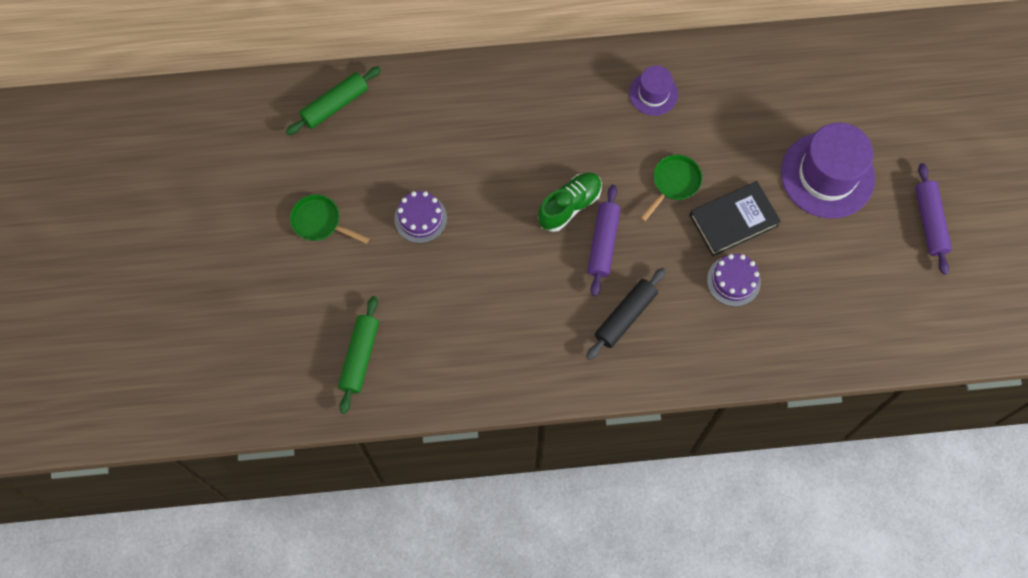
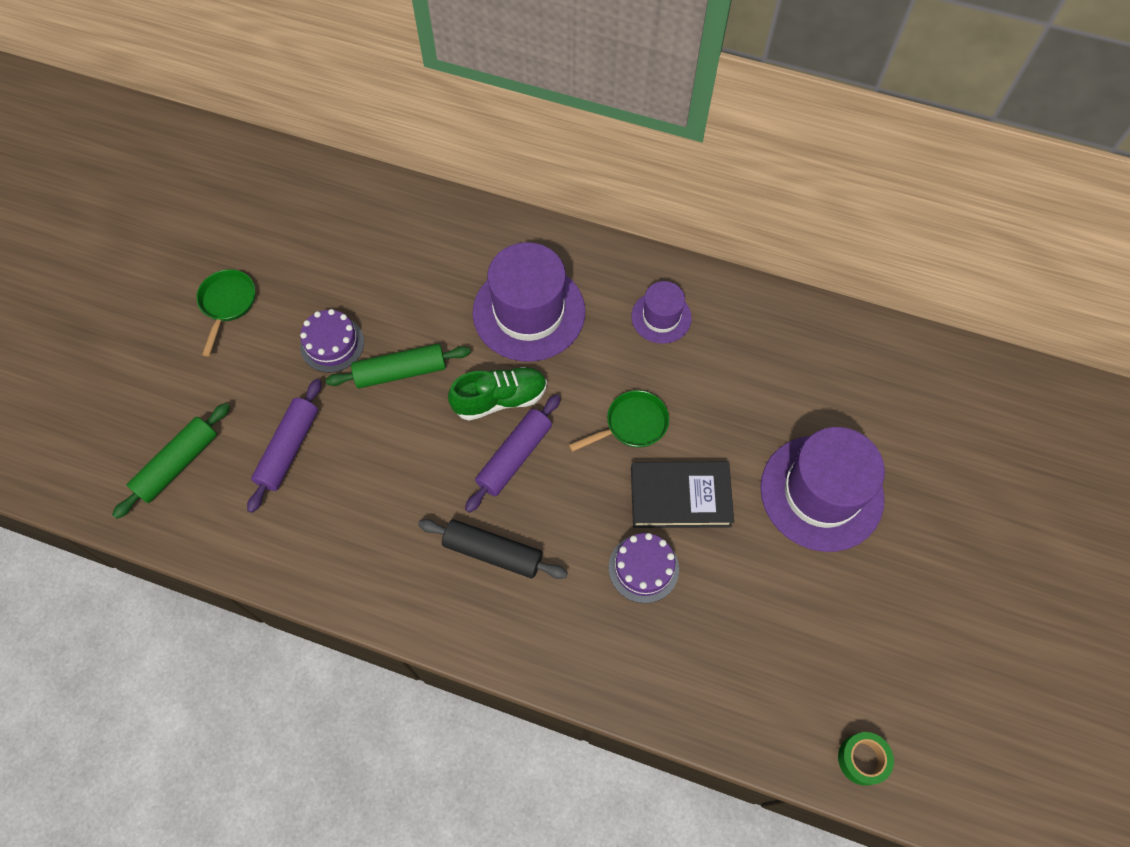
camera: 25 degrees right, 5 degrees down
(320, 222) = (227, 304): green pan -> green pan turned 45 degrees clockwise
(335, 105) = (316, 194): green rolling pin -> green rolling pin (400, 371)
(554, 131) = (529, 312): none -> purple hat
(625, 316) = (493, 552): black rolling pin -> black rolling pin turned 45 degrees clockwise
(929, 222) = (925, 605): purple rolling pin -> purple rolling pin (288, 449)
(933, 340) = (862, 759): none -> green tape

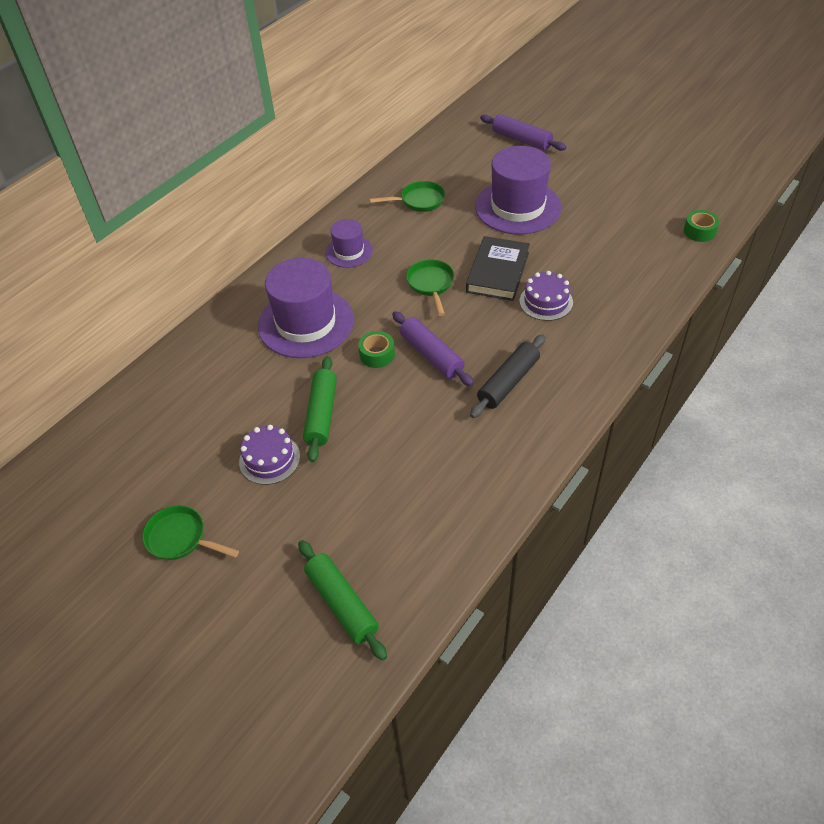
camera: 70 degrees left, 15 degrees down
(288, 449) = (362, 508): purple rolling pin -> purple rolling pin (521, 140)
(500, 399) = (377, 354): green shoe -> green tape
(786, 367) = (419, 201): none -> green pan

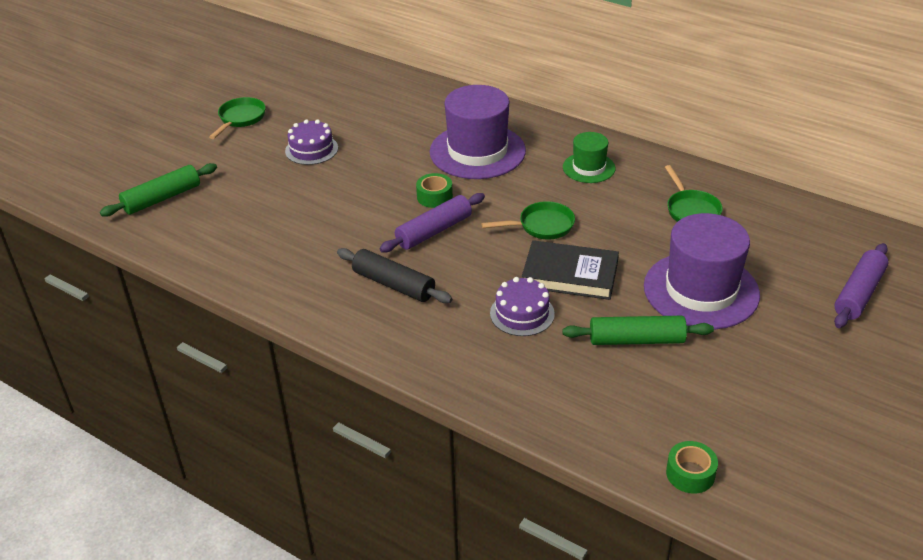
camera: 85 degrees right, 10 degrees down
(321, 414) = (359, 171): green rolling pin -> green rolling pin (636, 340)
(349, 251) = (589, 168): purple hat -> green hat

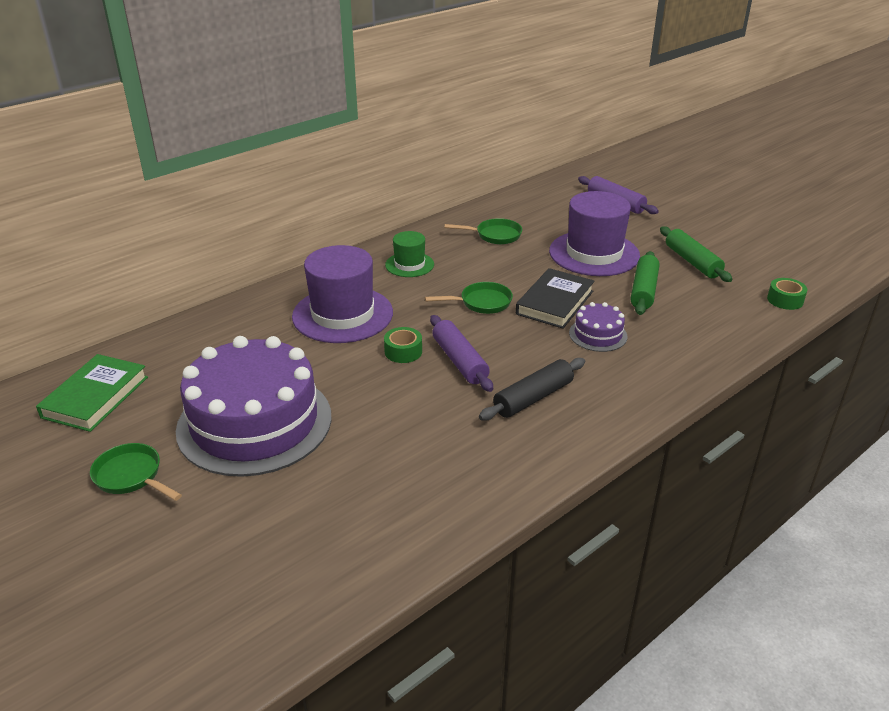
camera: 75 degrees left, 5 degrees down
(162, 198) = (270, 572): green rolling pin -> green rolling pin (692, 262)
(311, 149) = (254, 422): purple cake -> purple cake, size x2.30
(319, 78) = (95, 397): none -> green book
(542, 226) = (481, 303): green pan -> green pan turned 75 degrees clockwise

